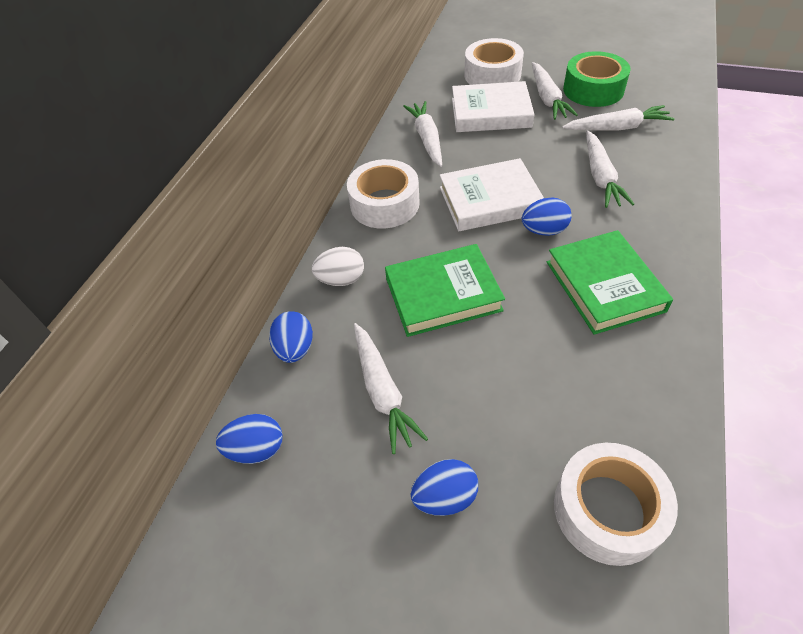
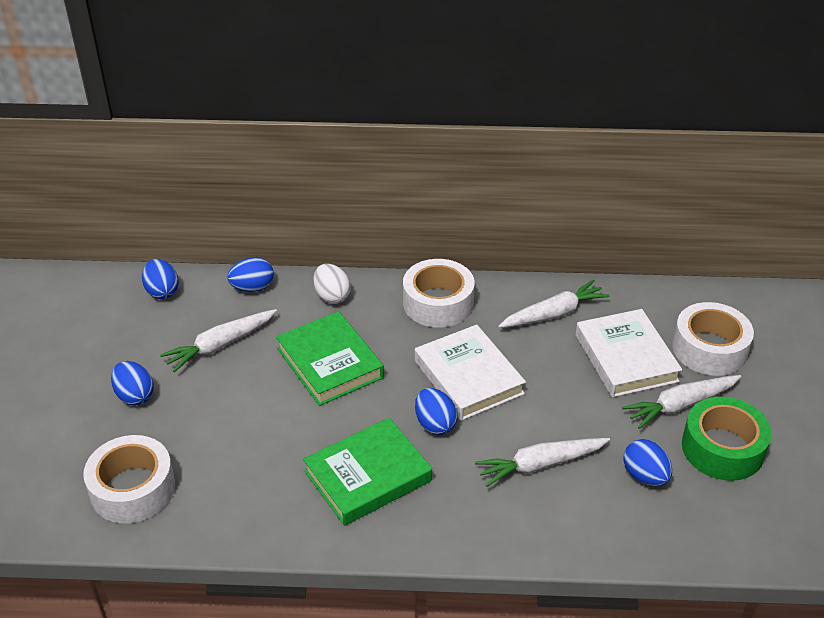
camera: 70 degrees right, 10 degrees down
(617, 128) = (645, 476): white carrot -> blue egg

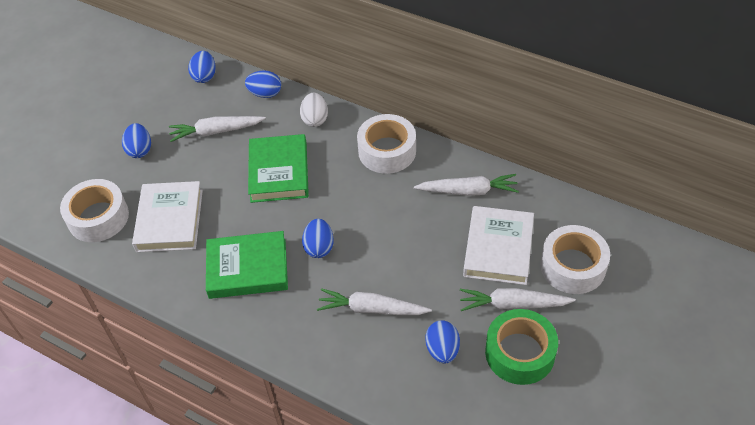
camera: 30 degrees right, 10 degrees up
(468, 377) = (368, 219): white book -> white book (170, 220)

